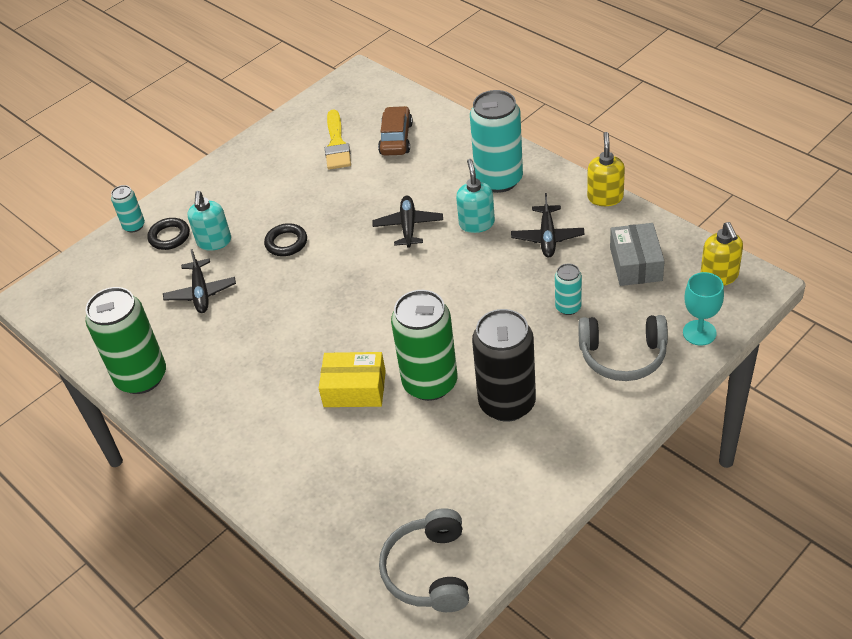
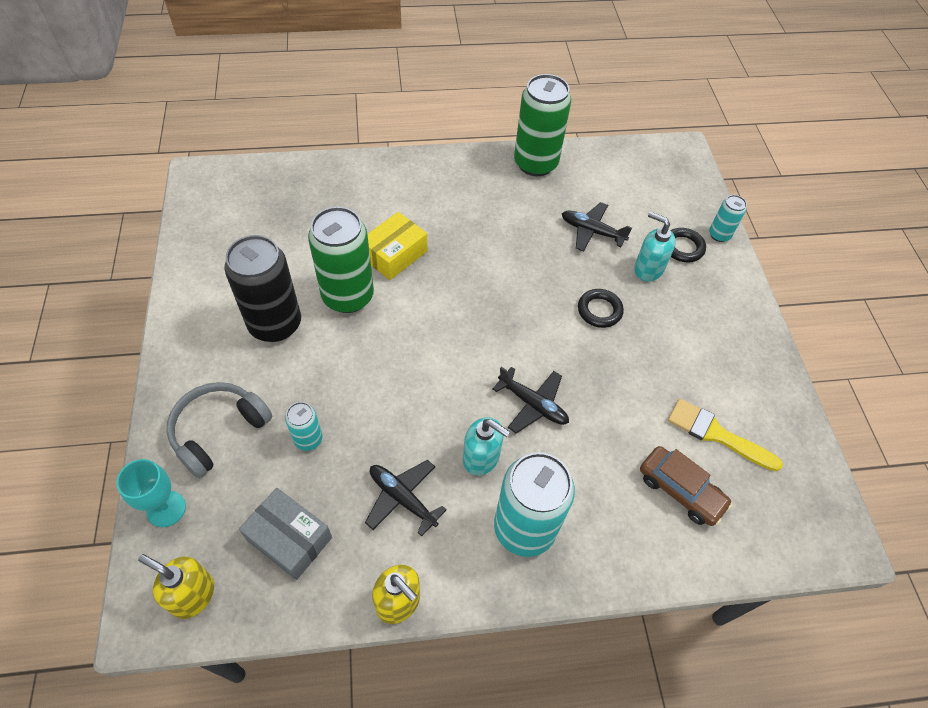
camera: 120 degrees right, 10 degrees up
(429, 571) = (219, 200): grey headphones -> none

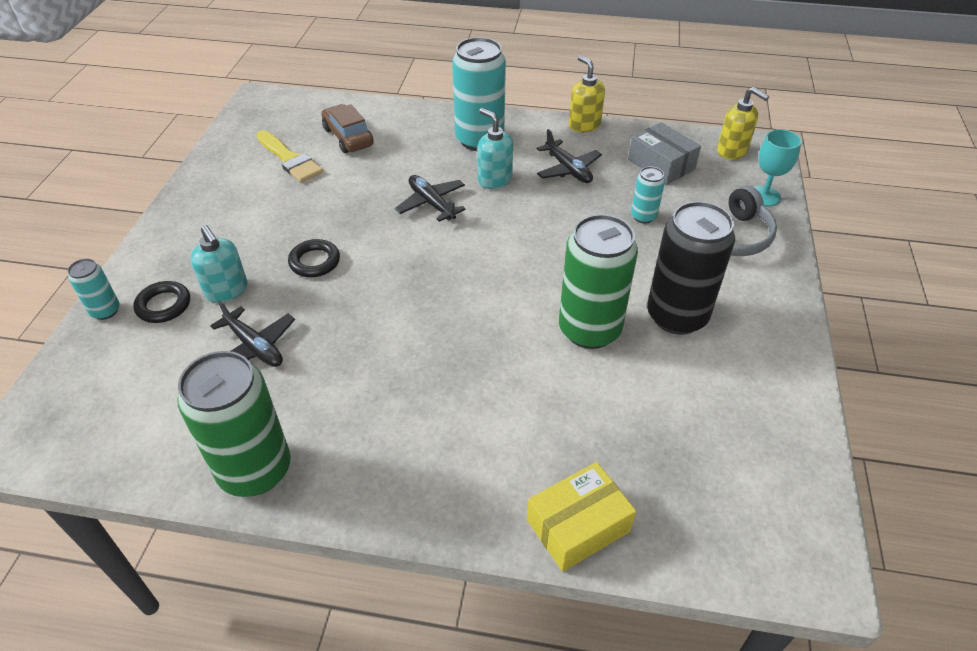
camera: 160 degrees left, 10 degrees down
(394, 254) = (521, 368): yellow box -> yellow box (578, 526)

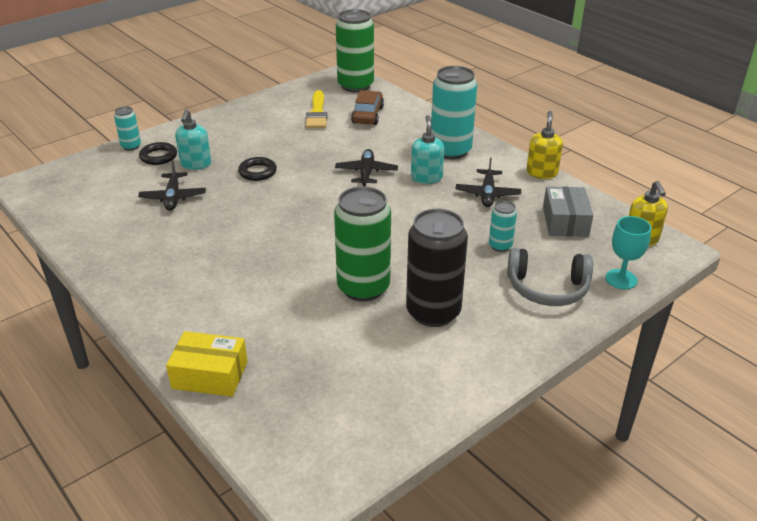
camera: 40 degrees right, 10 degrees down
(255, 470) = (100, 251): green can -> green can (355, 86)

